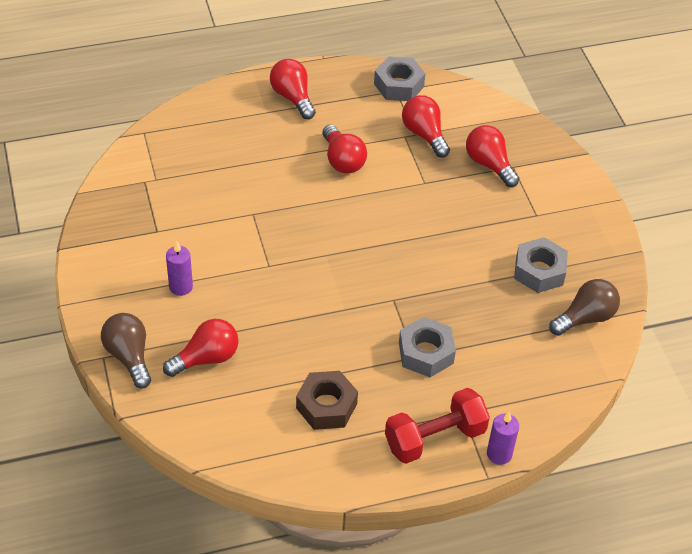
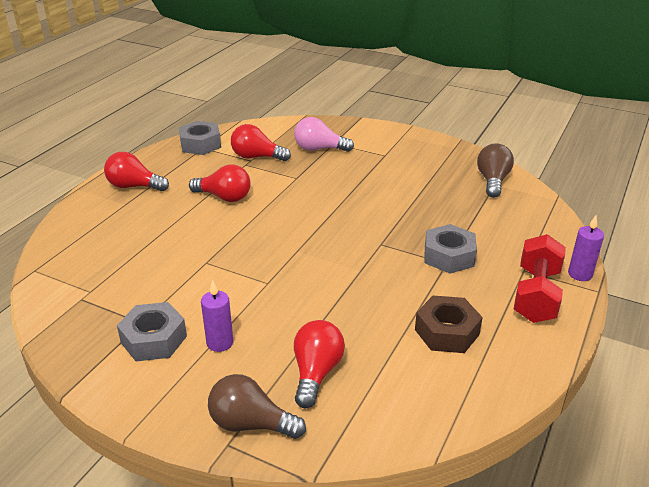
camera: 45 degrees left, 15 degrees down
(489, 164) = (319, 149): red light bulb -> pink light bulb
(539, 271) = (432, 177): grey nut -> grey nut (154, 339)

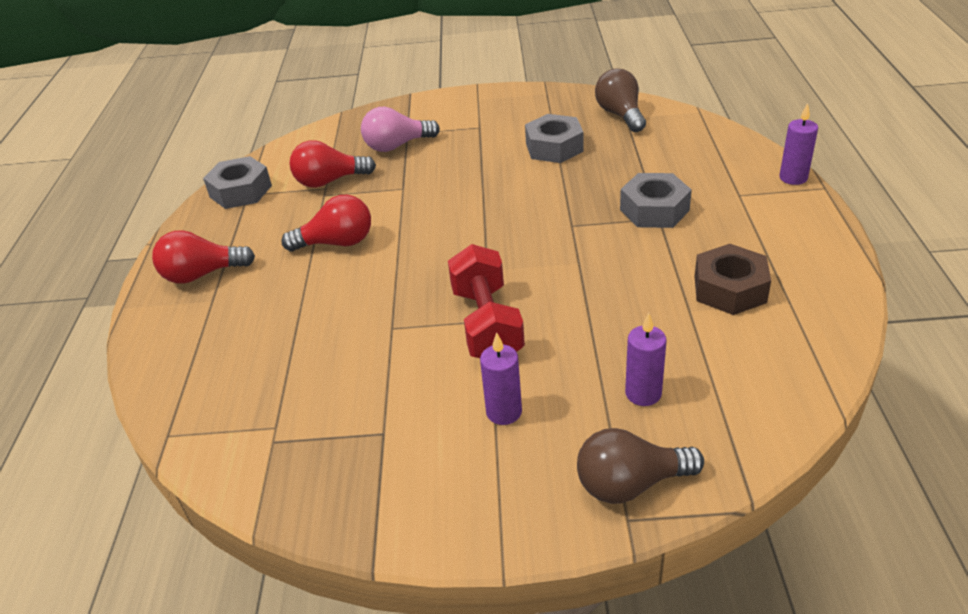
camera: 25 degrees left, 5 degrees up
(154, 339) = (420, 446): grey nut -> grey nut (554, 147)
(316, 373) = (643, 393): red light bulb -> purple candle
(536, 295) = (775, 215): red dumbbell -> red dumbbell (487, 324)

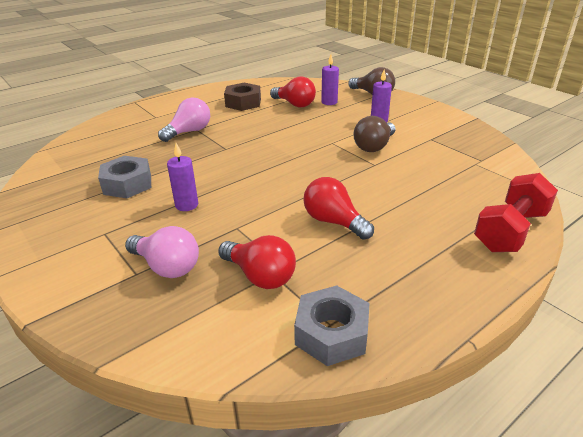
camera: 130 degrees left, 5 degrees down
(202, 274) = (446, 267): red light bulb -> red light bulb (295, 104)
(487, 324) = (335, 142): red dumbbell -> red dumbbell (510, 231)
(620, 115) = (59, 174): brown light bulb -> brown light bulb (374, 146)
(654, 210) = (189, 132): grey nut -> pink light bulb
(793, 178) = (128, 109): purple candle -> purple candle (186, 205)

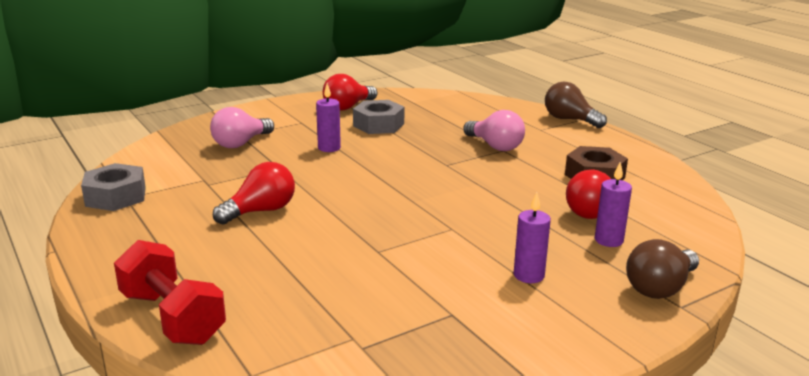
camera: 95 degrees right, 10 degrees down
(260, 276) = (203, 175): red light bulb -> red light bulb (348, 107)
(374, 146) = (432, 258): brown light bulb -> brown light bulb (569, 120)

